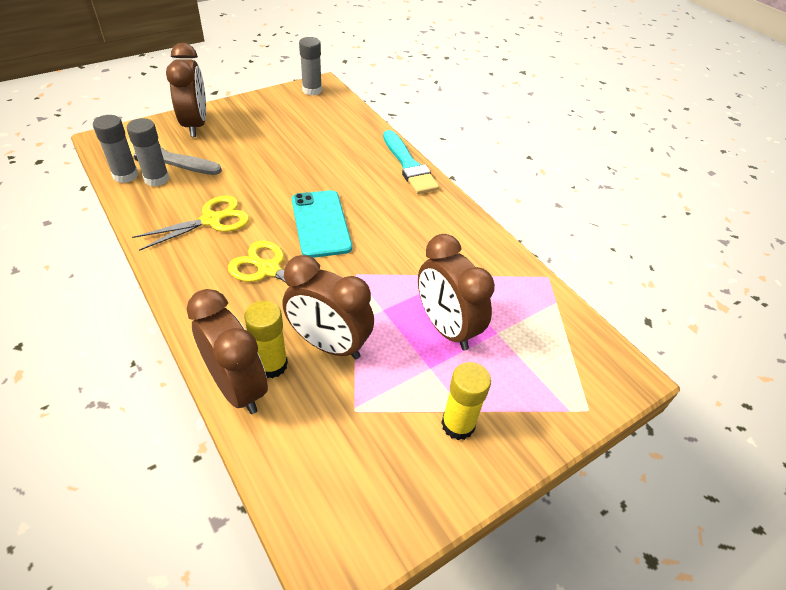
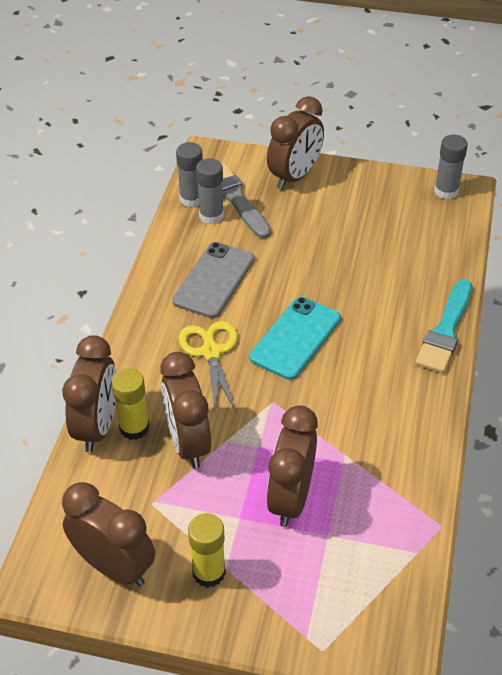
camera: 50 degrees right, 0 degrees up
(211, 220) = (214, 280): yellow scissors -> grey phone
(385, 485) = (114, 566): none -> brown clock

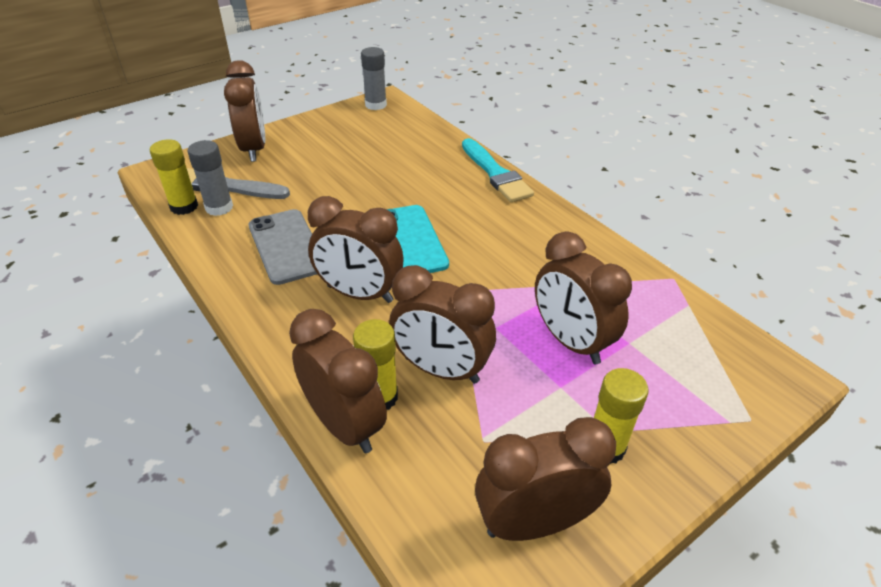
camera: 50 degrees left, 5 degrees down
(192, 199) = (184, 206): grey glue stick -> yellow glue stick
(211, 352) = (359, 294): yellow scissors -> brown clock

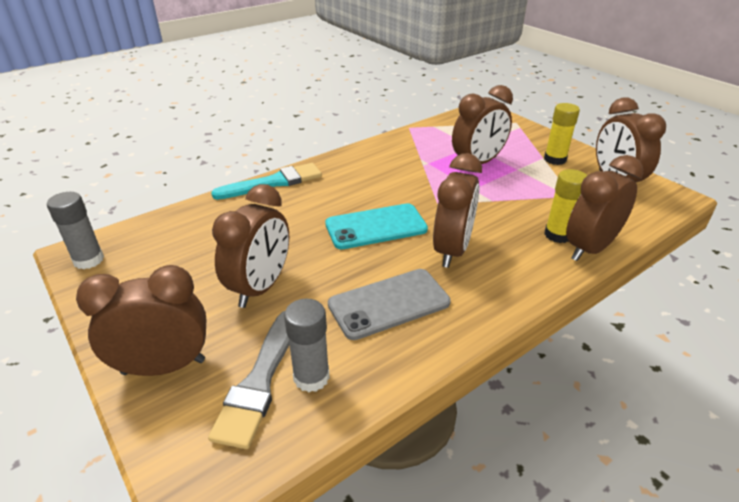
camera: 90 degrees left, 5 degrees down
(184, 206) = (305, 418): yellow glue stick -> none
(441, 370) = (521, 210): brown clock -> brown clock (260, 287)

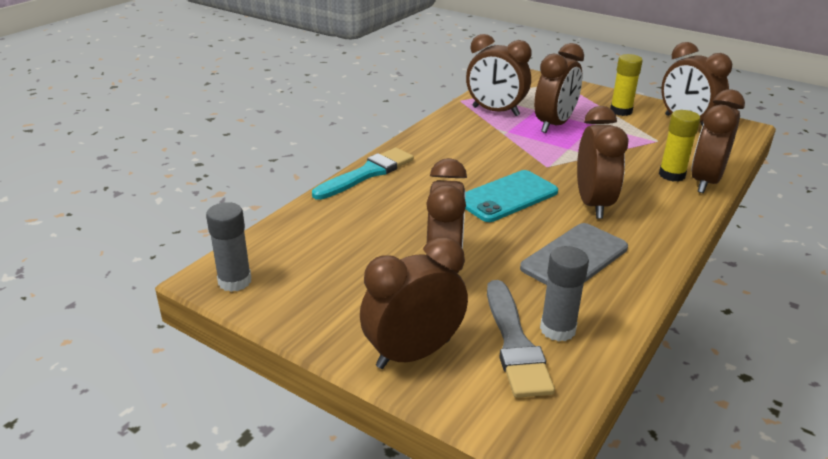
camera: 20 degrees left, 5 degrees down
(432, 142) = (495, 111): none -> brown clock

